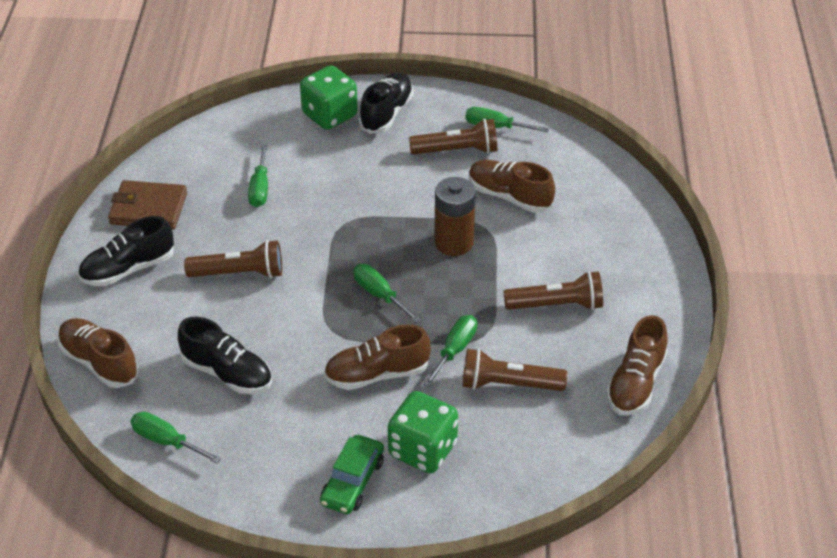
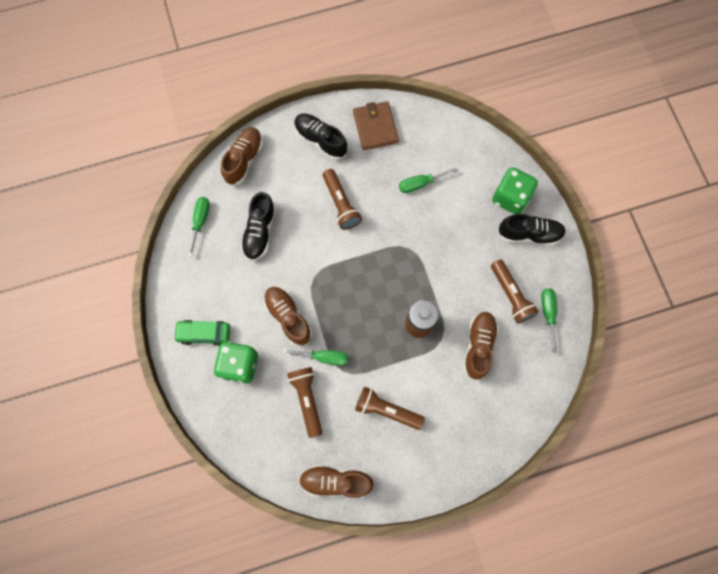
camera: 70 degrees right, 30 degrees up
(379, 295) = (354, 294): green screwdriver -> none
(557, 305) = (386, 410): brown flashlight -> brown flashlight turned 135 degrees clockwise

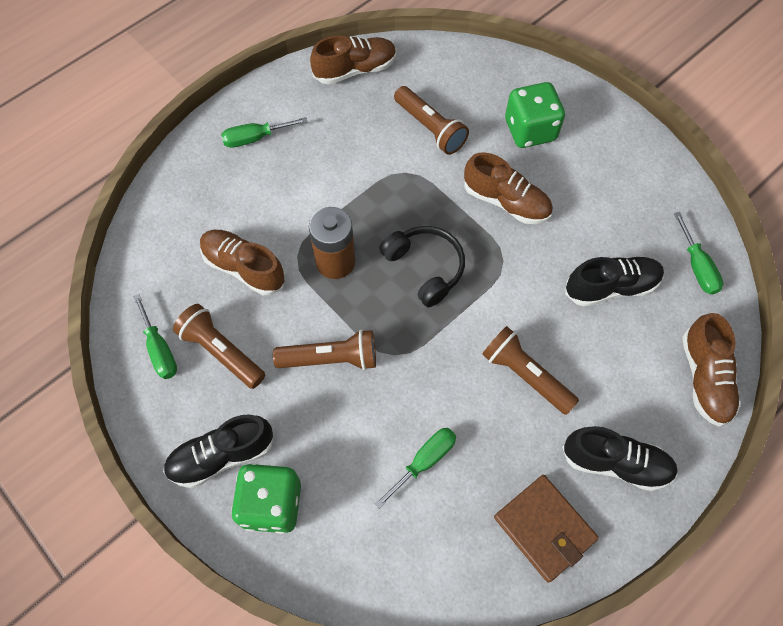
camera: 155 degrees right, 10 degrees down
(204, 333) = (593, 144): green car -> none
(260, 232) = (611, 287): black shoe -> black shoe turned 90 degrees clockwise
(324, 357) = (436, 177): green screwdriver -> green screwdriver (255, 138)
(364, 294) = (425, 268): none -> black headphones
(386, 410) = (331, 154): brown flashlight -> brown flashlight (331, 358)
(478, 346) = (244, 268): brown shoe -> brown shoe turned 135 degrees clockwise

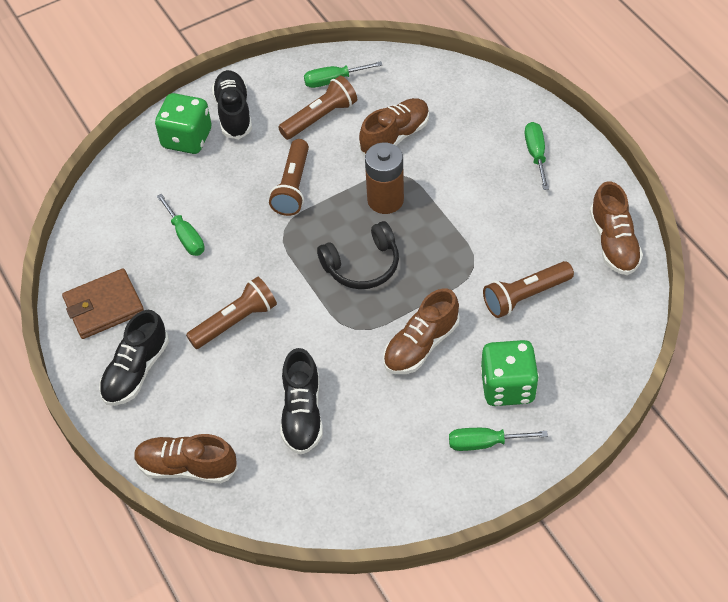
camera: 105 degrees right, 10 degrees down
(697, 266) = (304, 500): green screwdriver -> green screwdriver (484, 443)

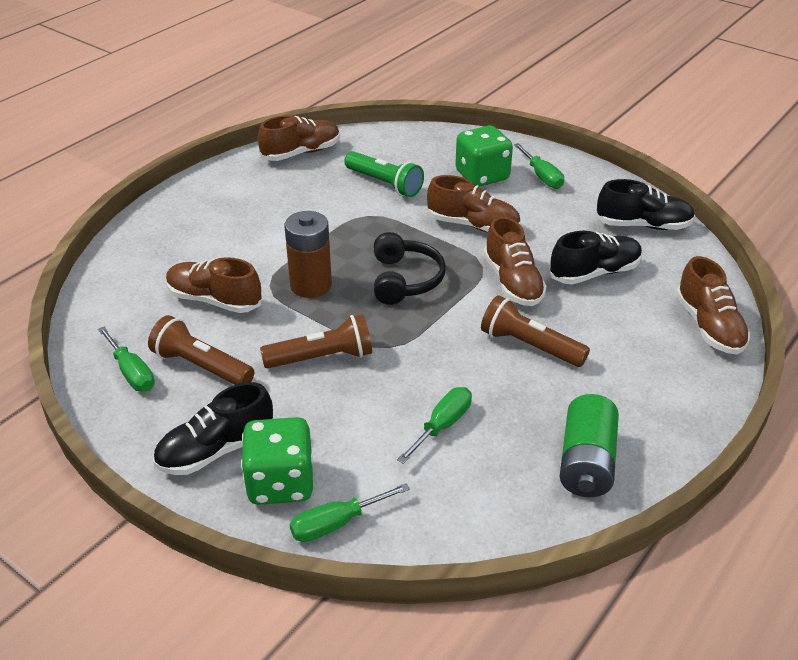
camera: 115 degrees left, 15 degrees down
(104, 306) = (586, 462): brown wallet -> green battery
(136, 370) = (643, 401): black shoe -> black shoe (643, 225)
(320, 342) = (512, 282): none -> brown shoe
(362, 265) = (404, 280): black headphones -> black headphones turned 45 degrees clockwise
(525, 296) = (384, 184): brown flashlight -> green flashlight
(536, 154) = (209, 207): green screwdriver -> green screwdriver (336, 523)

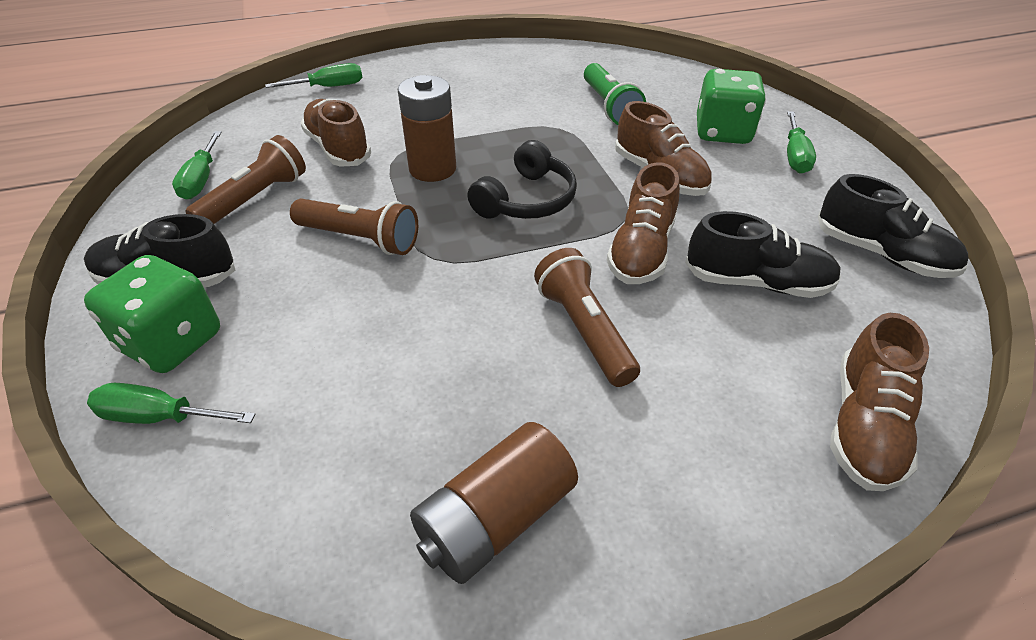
camera: 35 degrees right, 5 degrees up
(201, 366) = (255, 199): brown flashlight -> brown flashlight turned 60 degrees clockwise
(301, 153) = (560, 57): brown shoe -> none
(442, 425) = (386, 370): green screwdriver -> green screwdriver (329, 87)
(586, 462) = (495, 519): green battery -> brown battery

